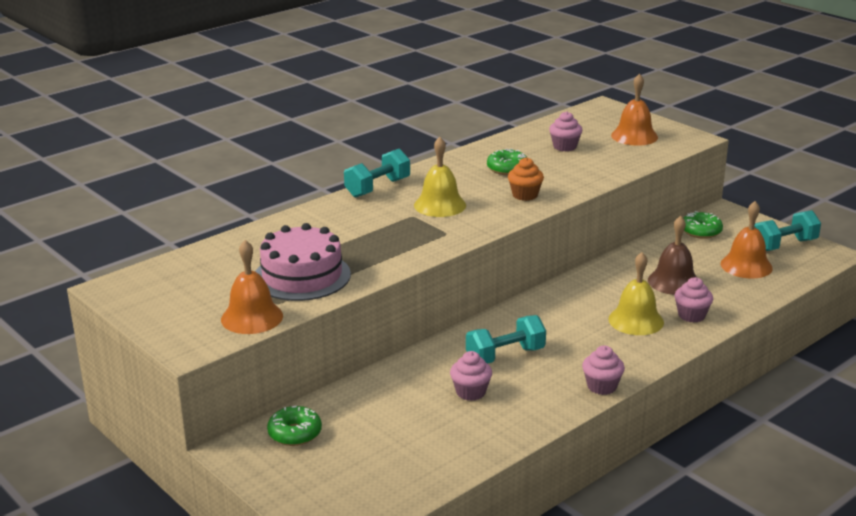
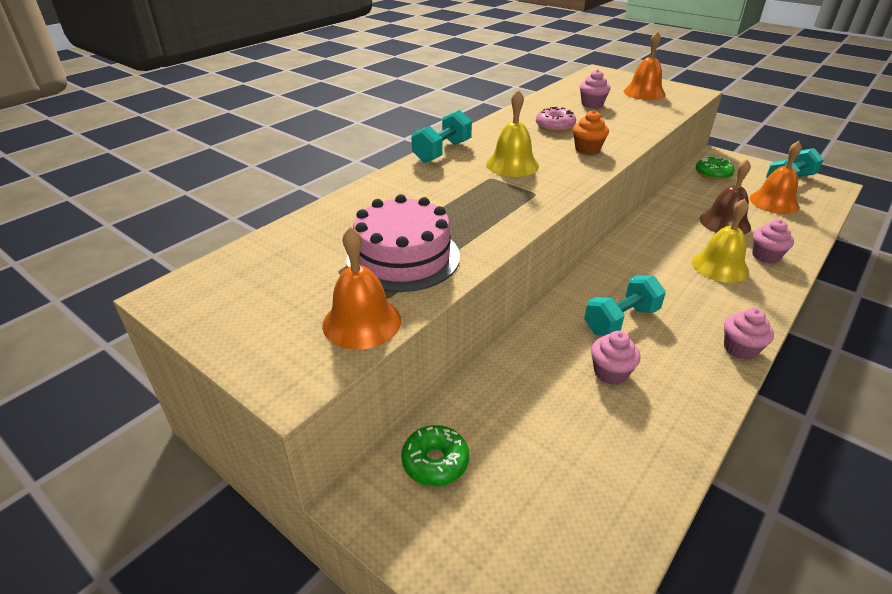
camera: 10 degrees left, 10 degrees up
(507, 169) = (555, 126): green donut -> pink donut

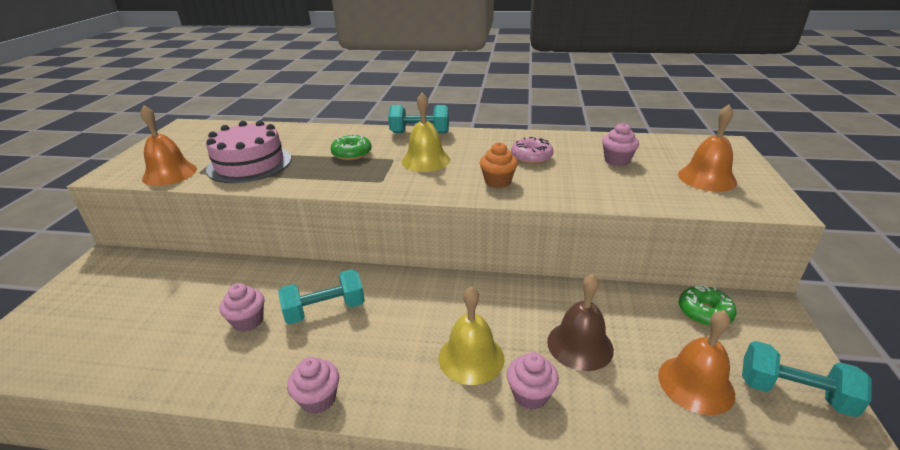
camera: 60 degrees right, 5 degrees down
(435, 462) = (135, 271): green donut -> green donut (352, 154)
(621, 320) = (325, 310): turquoise dumbbell -> turquoise dumbbell turned 45 degrees counterclockwise

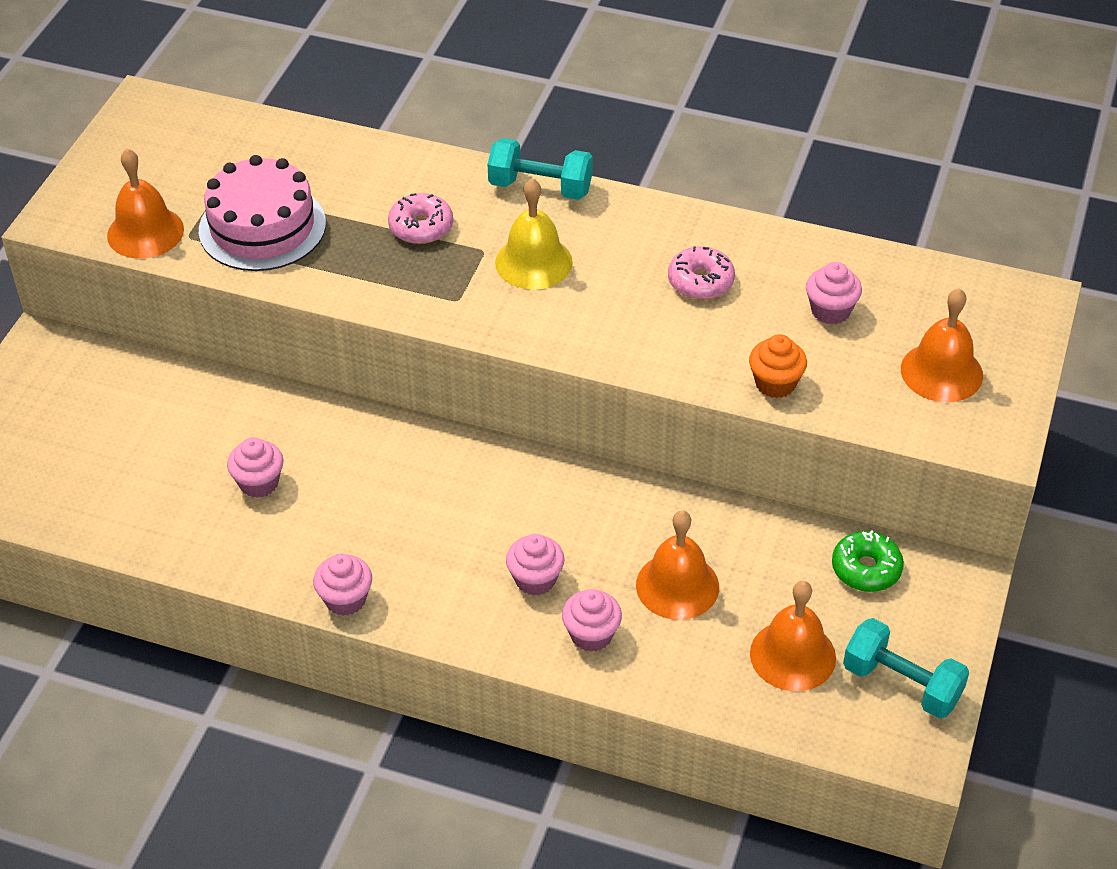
camera: 10 degrees right, 15 degrees up
(325, 310) = (360, 482): turquoise dumbbell -> none
(352, 154) = (421, 227): green donut -> pink donut
(471, 357) = (535, 579): yellow bell -> pink cupcake
(497, 182) = (628, 329): orange cupcake -> orange cupcake (775, 383)
(580, 345) = (677, 586): brown bell -> orange bell

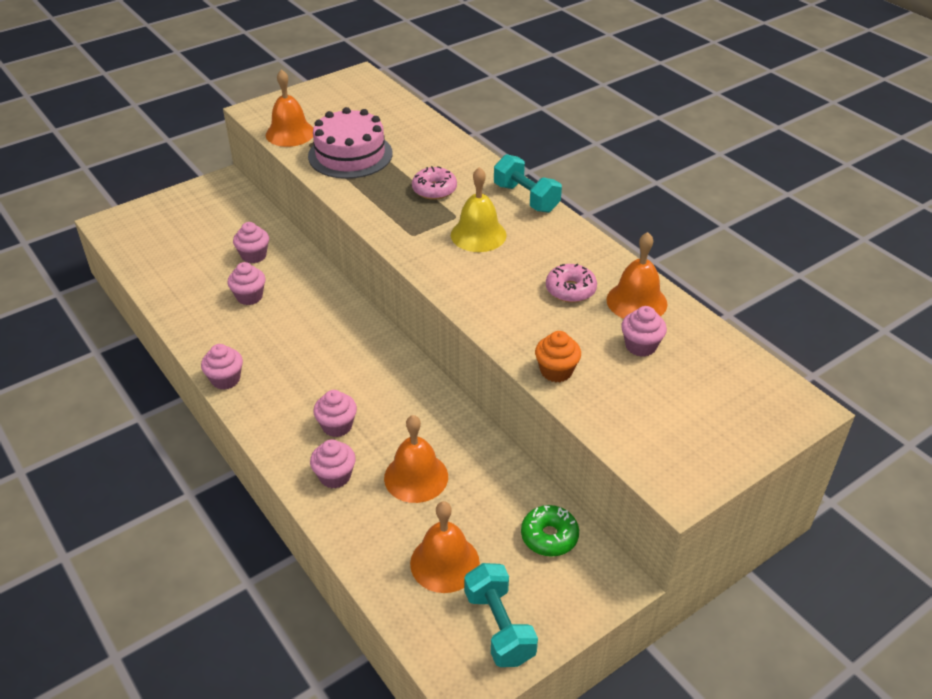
camera: 35 degrees right, 5 degrees down
(203, 427) = (254, 255): none -> pink cupcake
(941, 372) = (683, 421): orange bell -> orange bell (636, 301)

